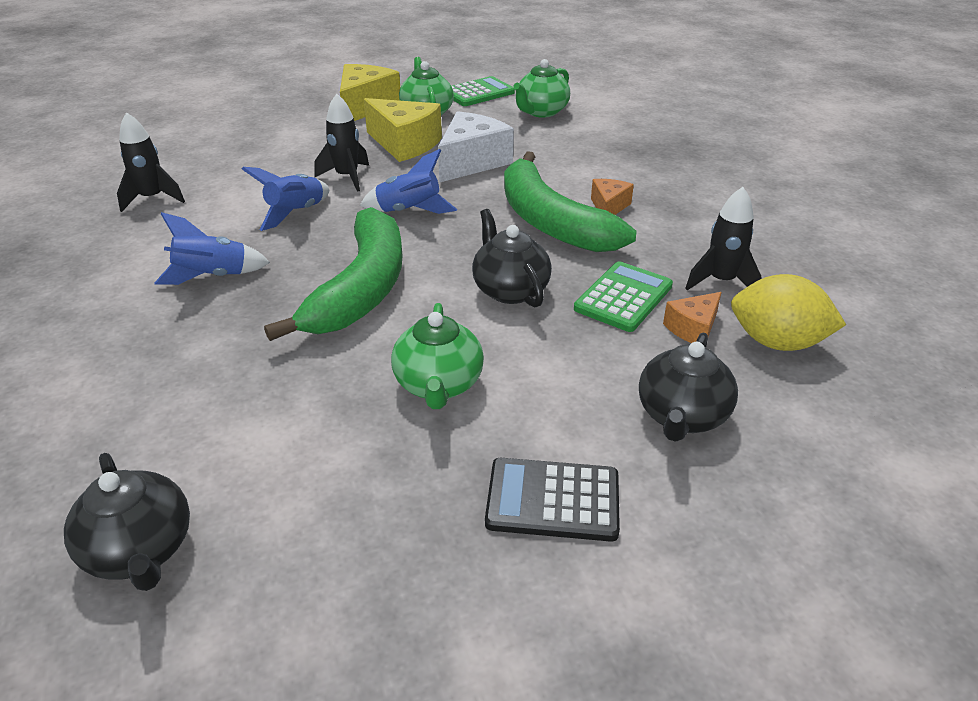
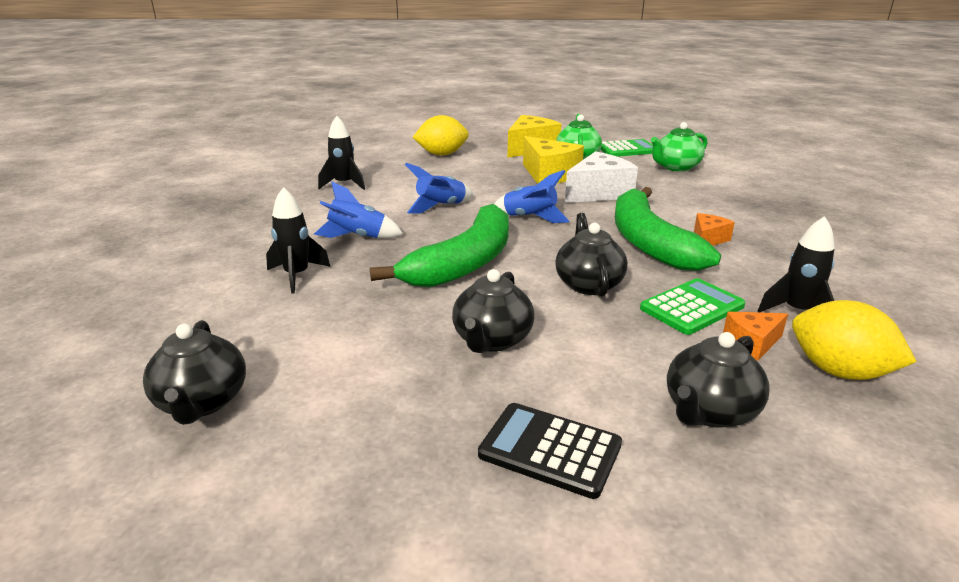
camera: 20 degrees right, 10 degrees down
(259, 131) = (442, 154): none -> yellow lemon
(347, 177) = (492, 190): black rocket -> black rocket (297, 276)
(438, 385) = (492, 340): green teapot -> black teapot

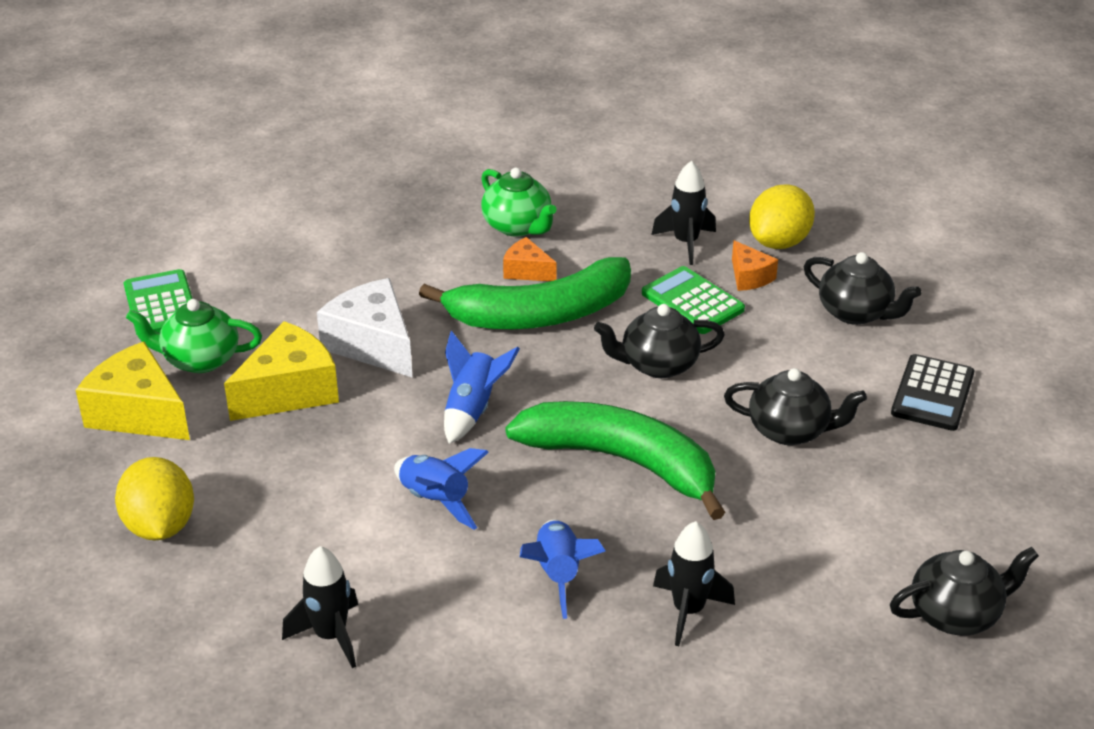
camera: 95 degrees left, 10 degrees up
(676, 167) = (260, 265): green teapot -> green teapot (518, 226)

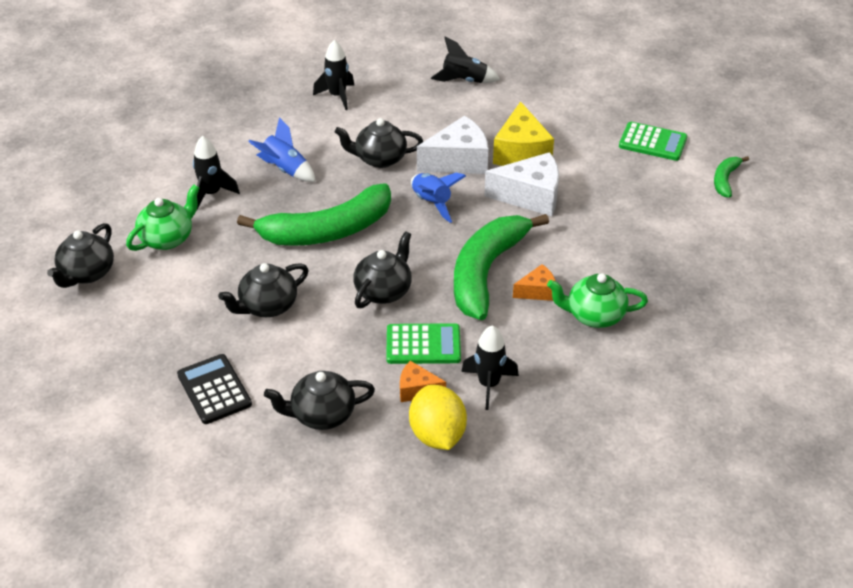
camera: 130 degrees right, 5 degrees up
(138, 413) = (557, 103): yellow cheese -> none
(160, 526) = (464, 81): yellow lemon -> black rocket
(191, 232) = (725, 180): none -> green banana
(200, 359) = (583, 136): green teapot -> green teapot (167, 239)
(364, 432) = (458, 161): none -> white cheese
(436, 501) = (380, 159): blue rocket -> black teapot

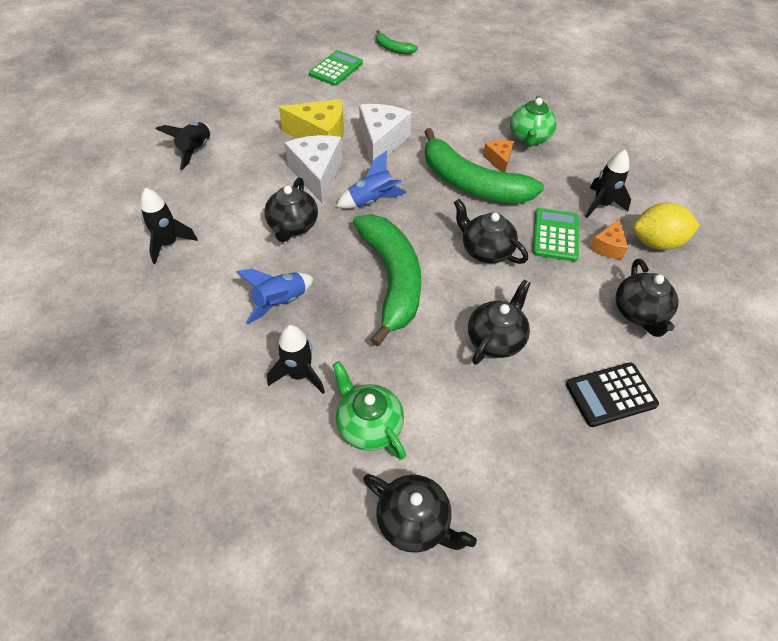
camera: 80 degrees left, 10 degrees up
(267, 306) = (495, 339): black teapot -> black teapot turned 120 degrees counterclockwise

